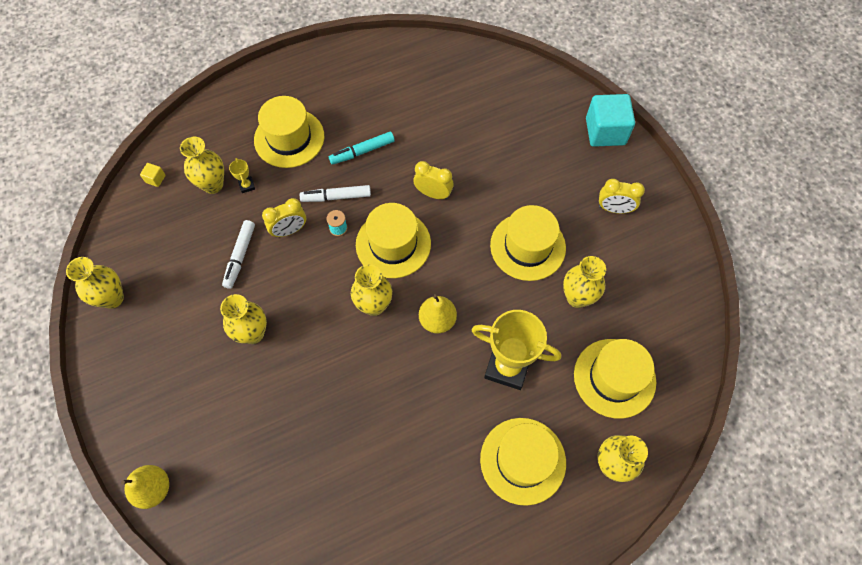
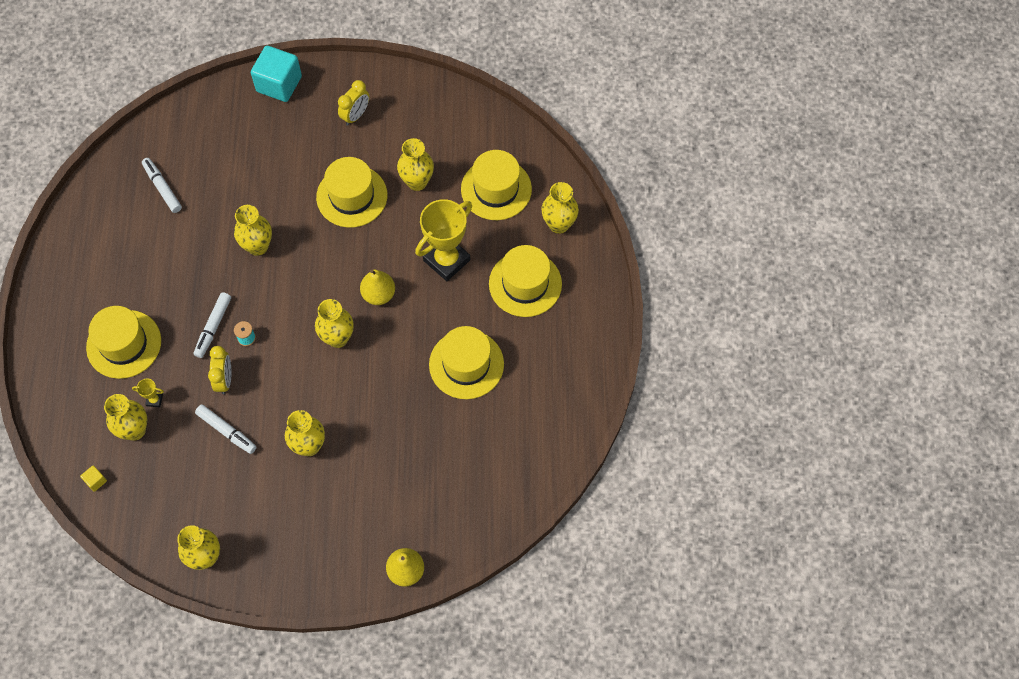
camera: 65 degrees left, 0 degrees up
(362, 151) = (178, 286): turquoise marker -> none
(393, 244) = (288, 299): yellow hat -> yellow hat (466, 364)
(433, 193) = (258, 246): yellow clock -> yellow vase
(449, 95) = (162, 188): none -> white marker

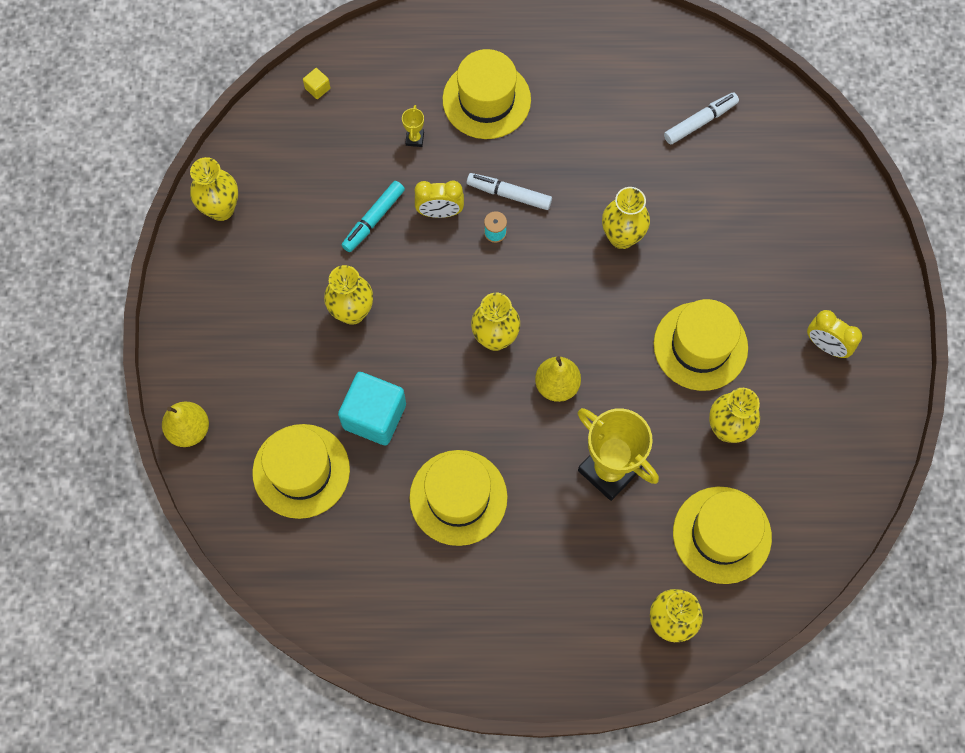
camera: 90 degrees right, 5 degrees up
(135, 430) = (377, 122): yellow vase -> none
(227, 431) = (373, 219): white marker -> turquoise marker
(279, 84) = (867, 246): turquoise cube -> turquoise cube (374, 416)
(525, 284) = (576, 574): yellow hat -> yellow hat (301, 471)

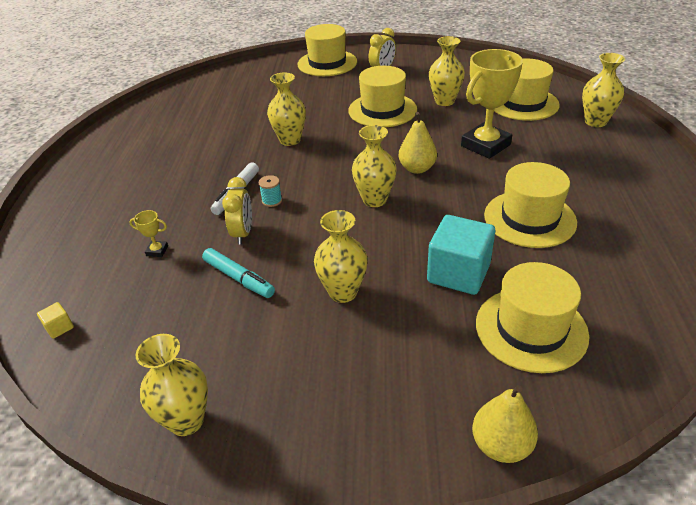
camera: 85 degrees left, 30 degrees down
(486, 100) = (136, 207): yellow hat -> yellow hat (327, 63)
(700, 121) = (204, 109): white marker -> none

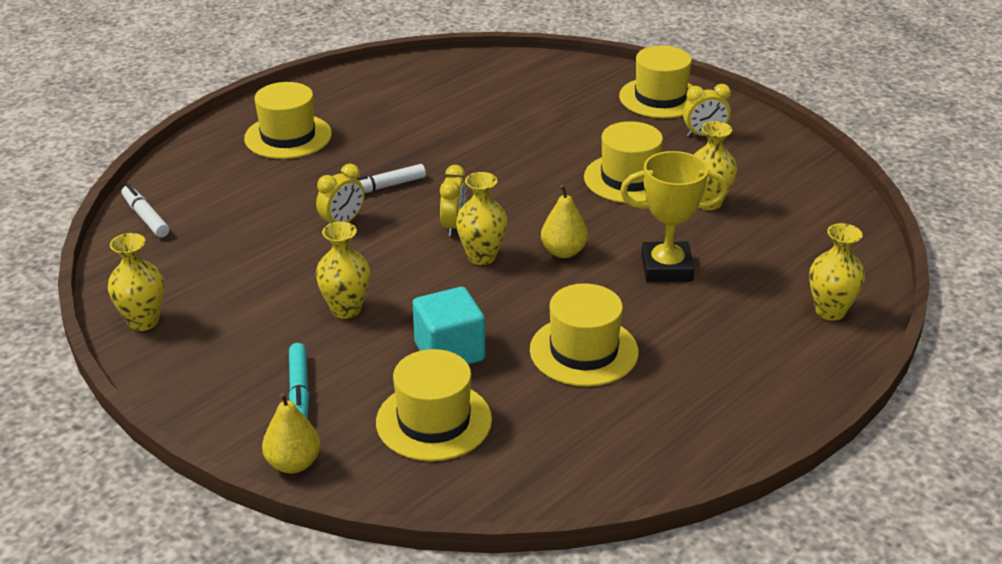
camera: 40 degrees right, 5 degrees down
(59, 327) = (145, 217): yellow cube -> white marker
(157, 251) = (267, 200): yellow trophy -> none
(239, 278) = (292, 254): turquoise marker -> turquoise marker (299, 389)
(272, 201) = (401, 209): turquoise spool -> none
(290, 140) = (497, 163): yellow vase -> none
(325, 191) = (453, 226): none -> yellow clock
(523, 103) = (788, 250): yellow hat -> yellow hat (288, 136)

